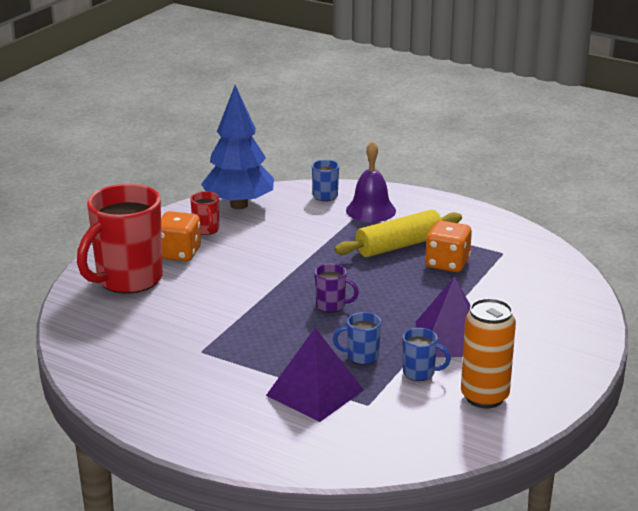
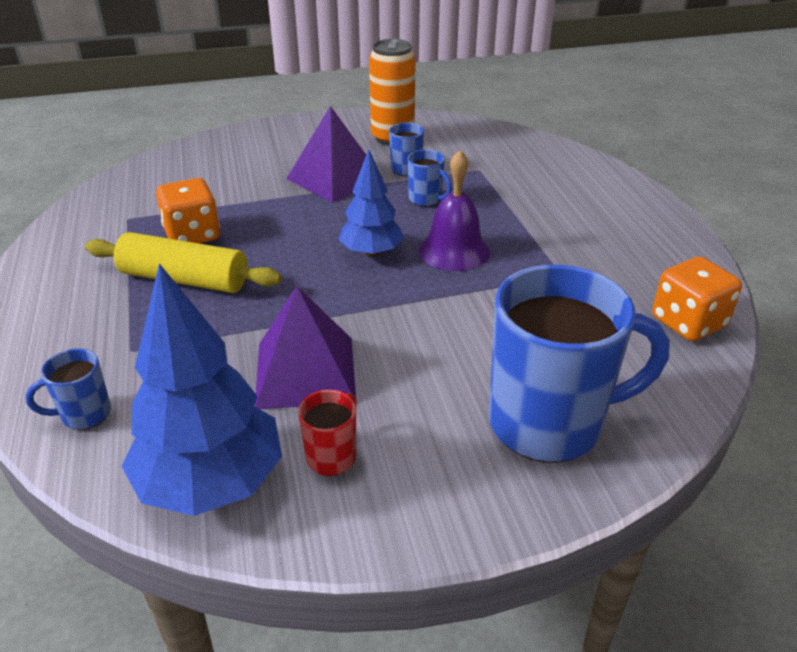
camera: 135 degrees left, 10 degrees up
(127, 280) = (549, 423): red mug -> blue mug
(179, 253) = (428, 431): orange dice -> orange dice (688, 322)
(315, 392) = (507, 193): purple pyramid -> purple pyramid (305, 372)
(331, 306) = (371, 253): purple mug -> blue tree
(371, 210) = (100, 347): purple bell -> purple bell (454, 250)

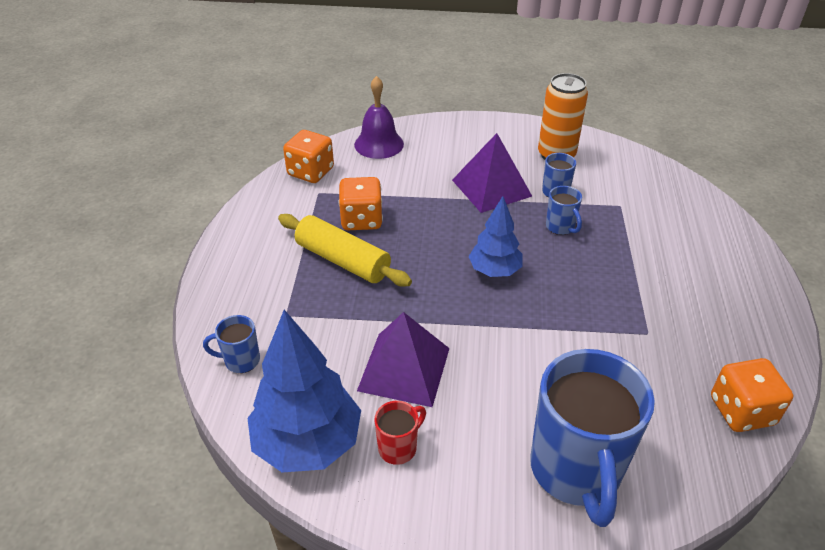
camera: 20 degrees right, 5 degrees up
(109, 200) = (310, 172): none -> orange dice
(454, 250) = (564, 285): purple bell -> purple bell (379, 144)
(549, 423) = (576, 471): blue mug -> blue mug turned 75 degrees clockwise

